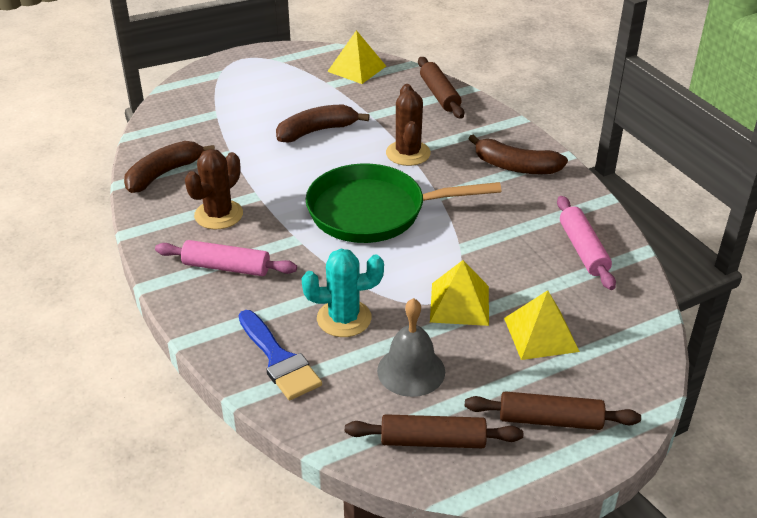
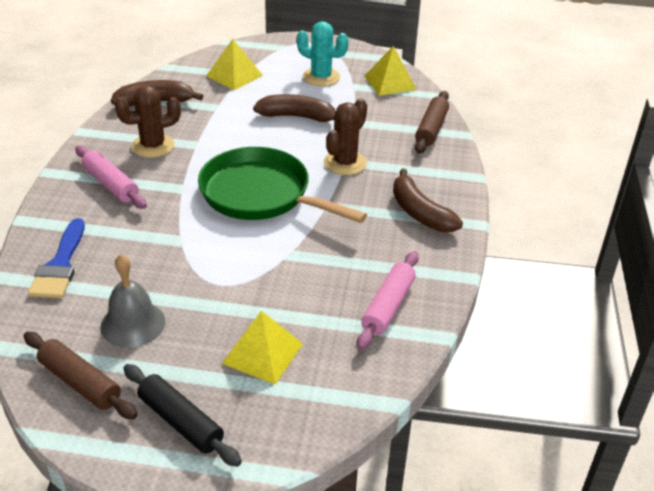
camera: 35 degrees right, 0 degrees up
(344, 318) = (138, 260): turquoise cactus -> turquoise cactus (321, 77)
(459, 304) = (232, 295): yellow pyramid -> yellow pyramid (234, 75)
(550, 420) = (181, 422): brown rolling pin -> black rolling pin

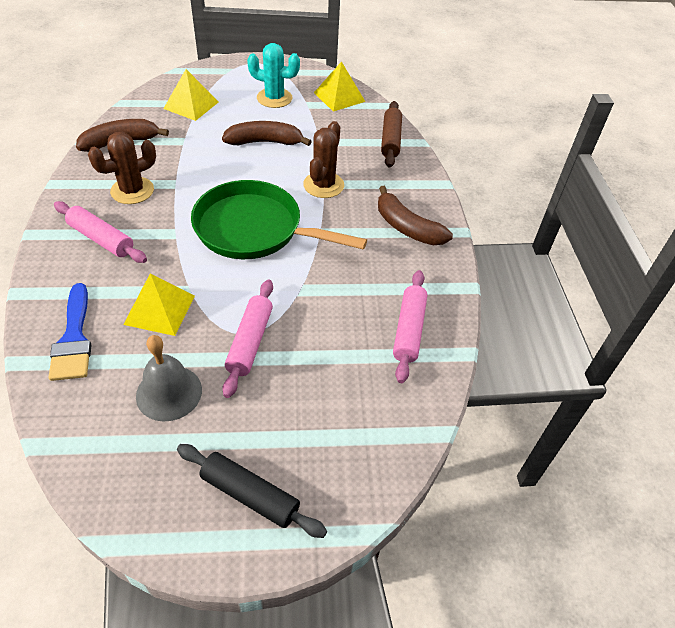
camera: 15 degrees left, 10 degrees up
(80, 383) = (133, 471): brown rolling pin -> none
(223, 292) = (250, 342): none -> pink rolling pin
(262, 353) = (307, 402): yellow pyramid -> yellow pyramid (159, 310)

